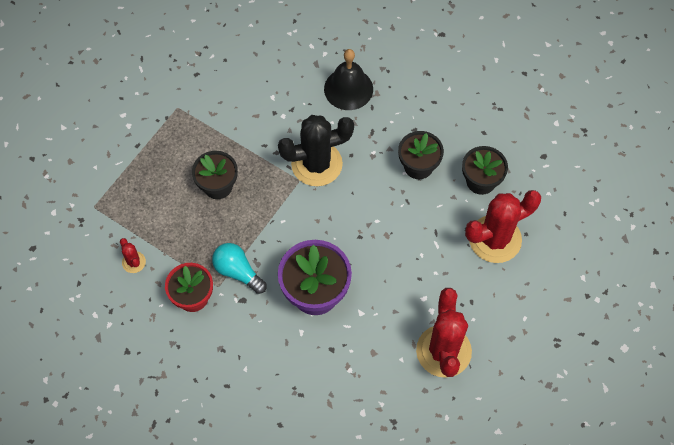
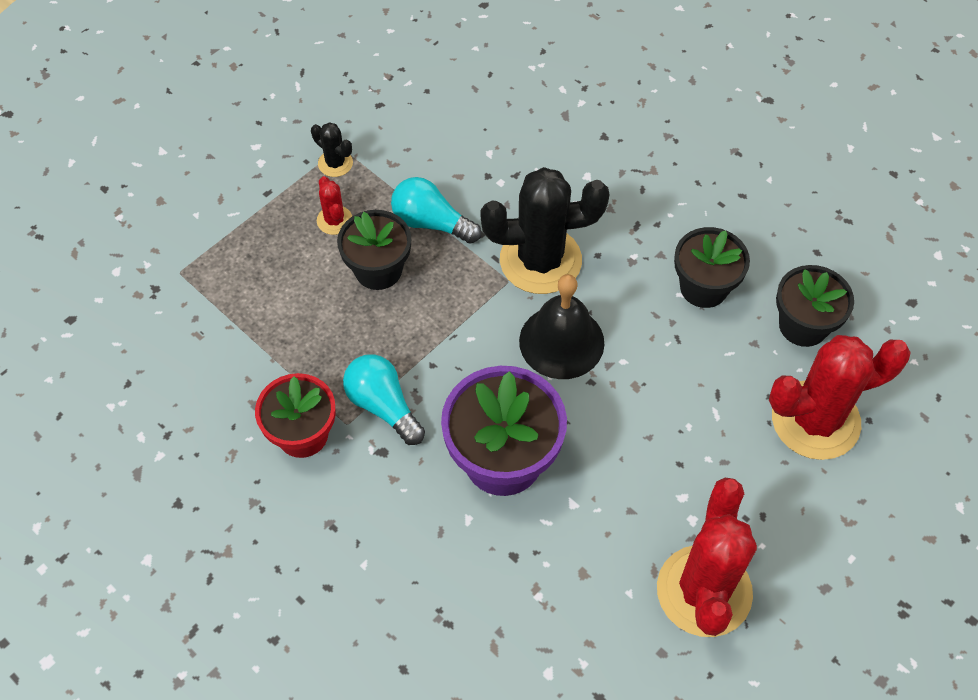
camera: 10 degrees right, 5 degrees down
(134, 262) = (221, 365): red cactus -> red cactus (334, 220)
(176, 119) = (335, 163): none -> black cactus
(245, 150) = (431, 223): none -> turquoise light bulb
(348, 89) = (609, 157): black bell -> black bell (561, 341)

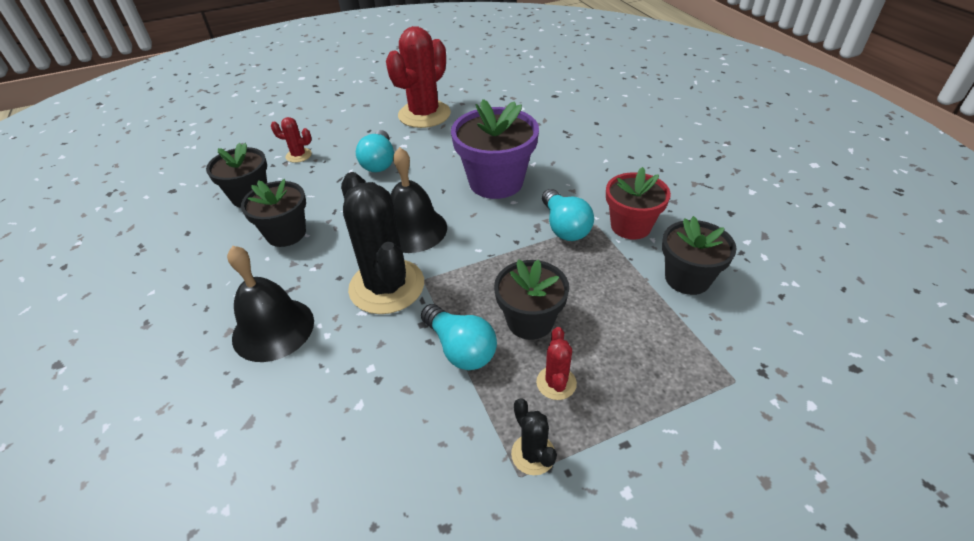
camera: 155 degrees left, 15 degrees down
(228, 373) = (687, 278): none -> black flower pot
(540, 260) = (387, 286): black cactus -> black cactus turned 45 degrees clockwise
(614, 185) = (273, 329): none -> black bell
(689, 446) = (379, 162): none -> turquoise light bulb
(815, 420) = (298, 155): red cactus -> red cactus, size x0.45

